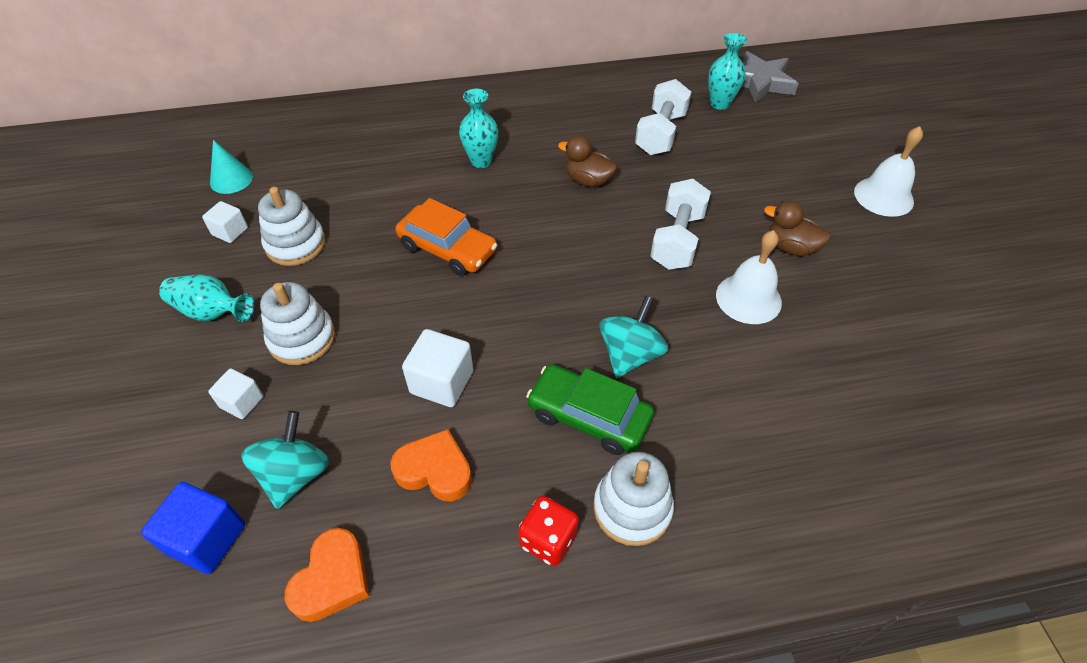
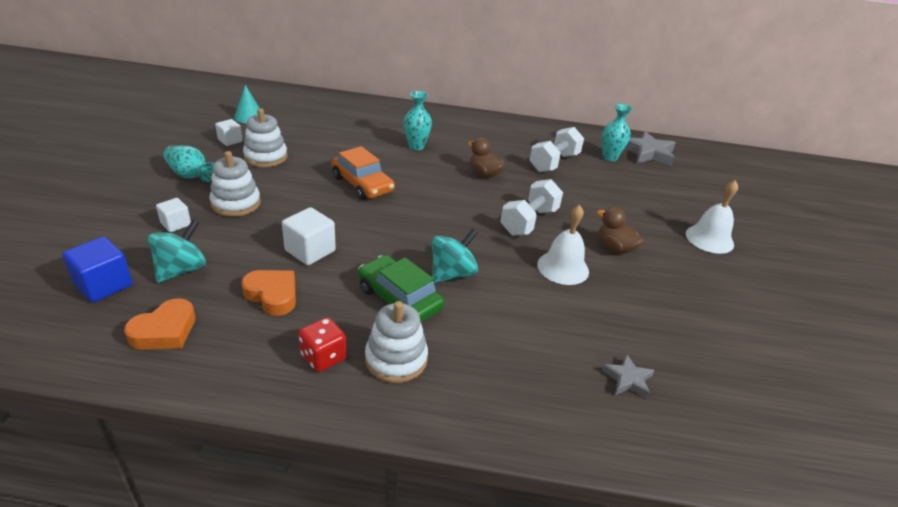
camera: 15 degrees right, 15 degrees down
(890, 435) = (628, 379): none -> grey star

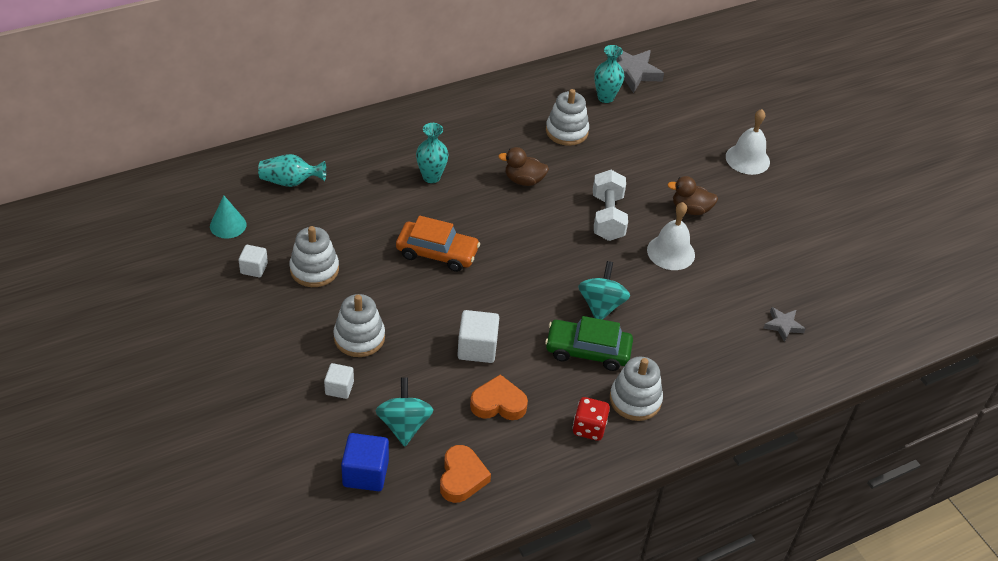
camera: 35 degrees left, 10 degrees up
(190, 175) = (277, 331): turquoise vase -> turquoise vase (290, 182)
(554, 162) = (566, 131): white dumbbell -> white stacking toy

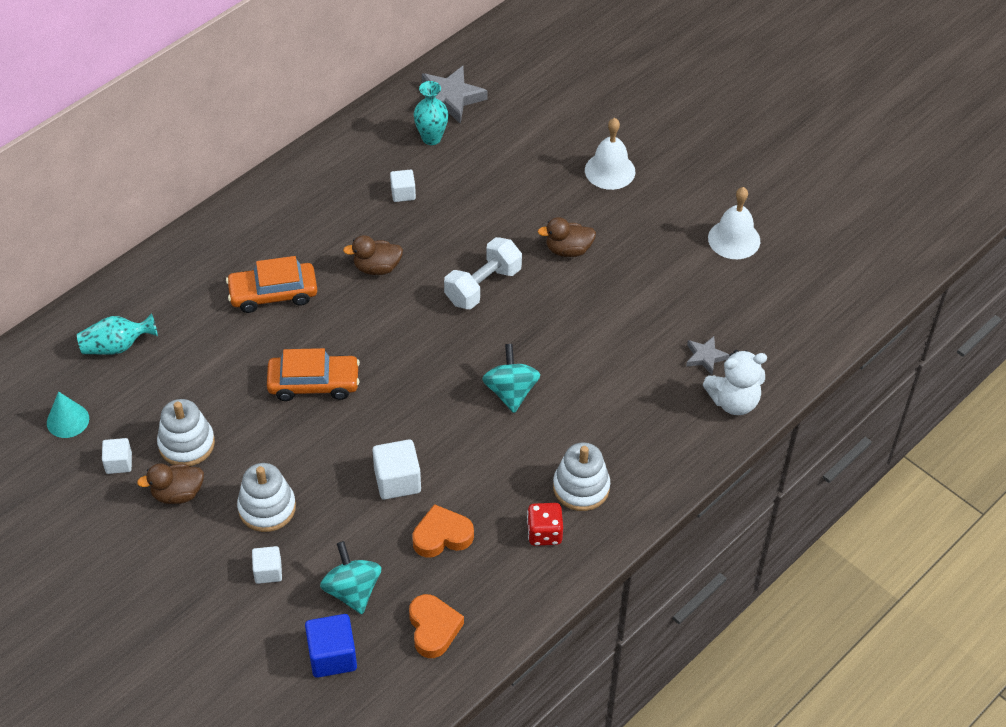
camera: 15 degrees left, 5 degrees up
(291, 305) = (177, 494): none -> brown duck
(431, 177) = (273, 294): turquoise vase -> orange car
(566, 131) = (403, 193): white stacking toy -> white cube
(587, 351) = (514, 448): green car -> none
(607, 217) = (483, 286): white dumbbell -> white dumbbell turned 60 degrees clockwise
(671, 252) = (563, 307): white bell -> white bell (734, 239)
(797, 369) = (733, 401): none -> white teddy bear

